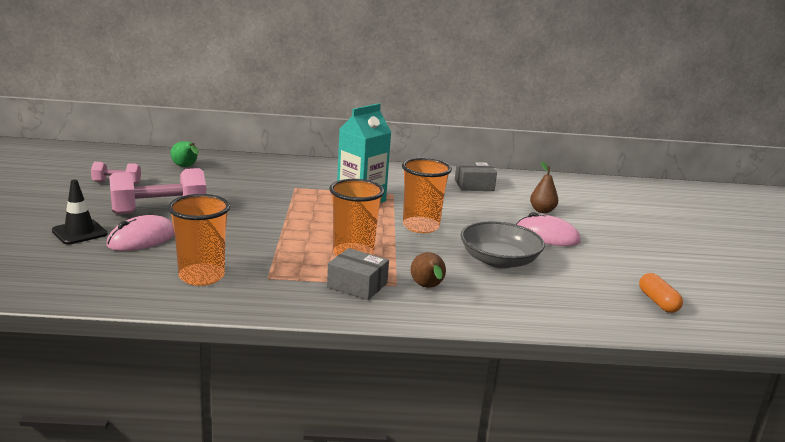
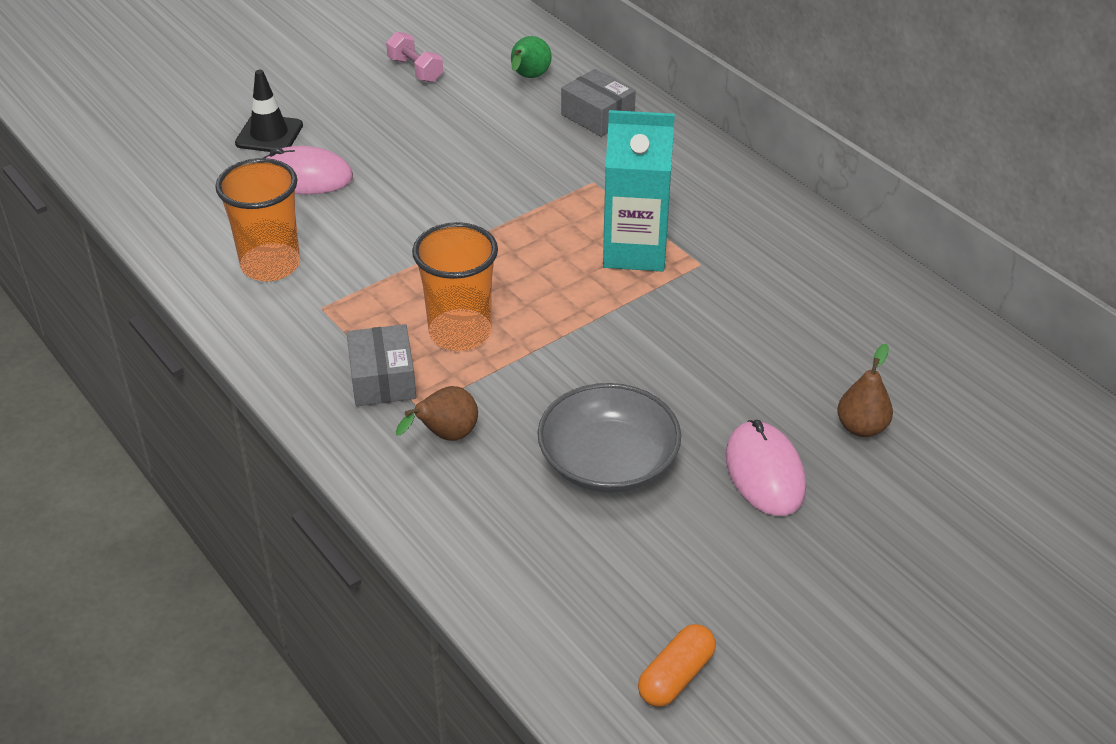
camera: 55 degrees right, 20 degrees up
(159, 211) = (384, 142): pink dumbbell -> none
(421, 226) = (622, 343): orange cup -> none
(474, 185) = (858, 316): grey box -> grey box (597, 116)

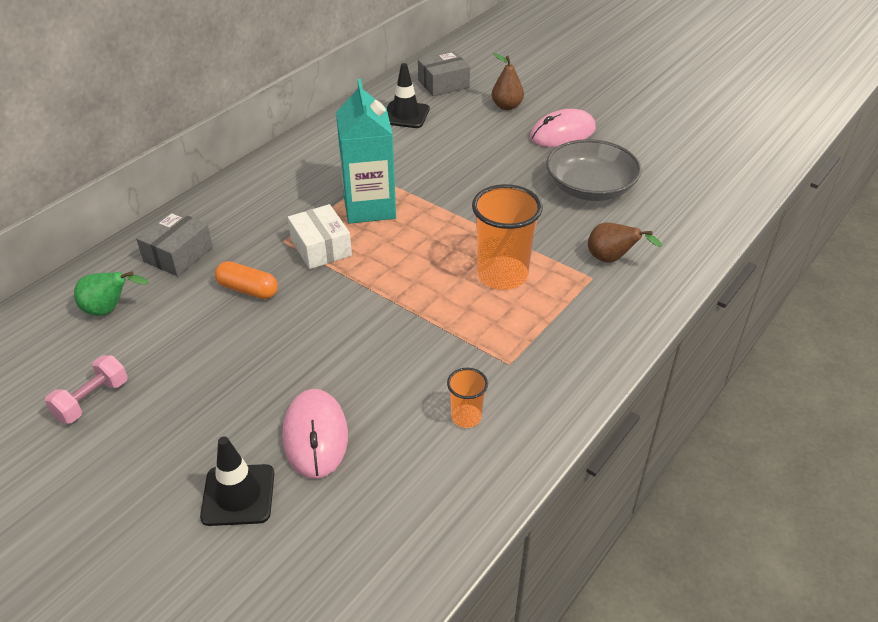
camera: 105 degrees left, 0 degrees up
(270, 265) = (466, 417): orange cup -> orange cup, size x0.51
(382, 379) = (574, 304): grey box -> grey box (443, 84)
(570, 206) = (321, 248): none -> white box
(676, 676) = (725, 145): orange capsule -> orange capsule (248, 289)
(854, 314) = (405, 115): none -> black traffic cone

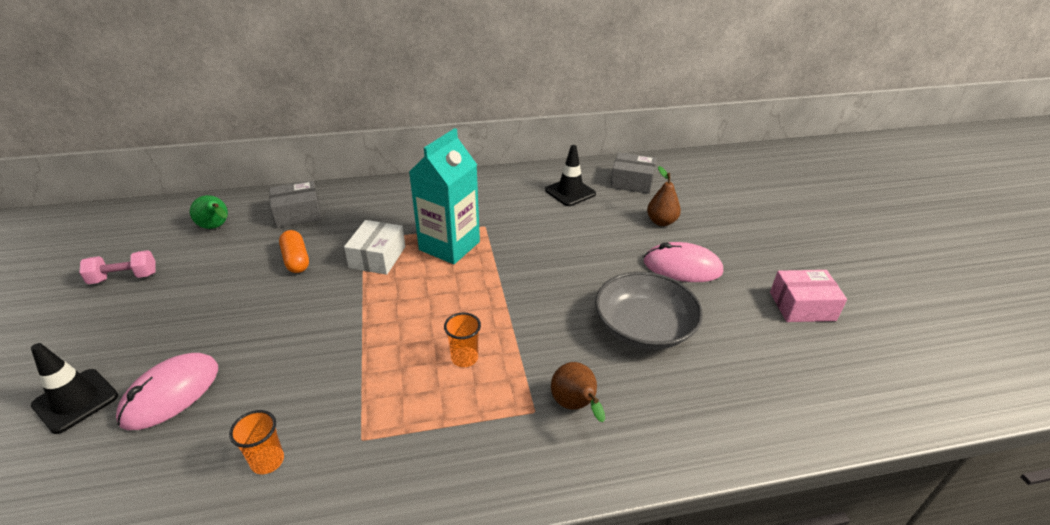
camera: 40 degrees right, 5 degrees down
(502, 275) = (464, 358): orange cup -> orange cup, size x0.51
(664, 122) = (802, 306): none -> pink box

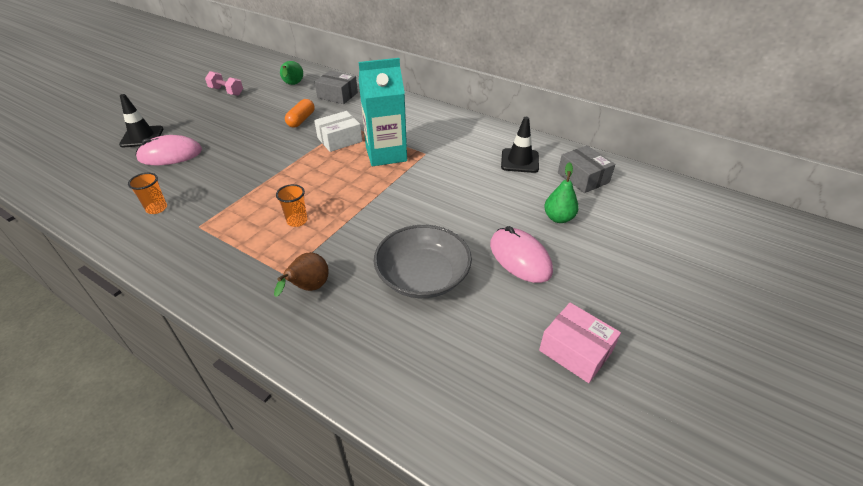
camera: 45 degrees right, 5 degrees up
(661, 222) = (558, 218): brown pear -> green pear

